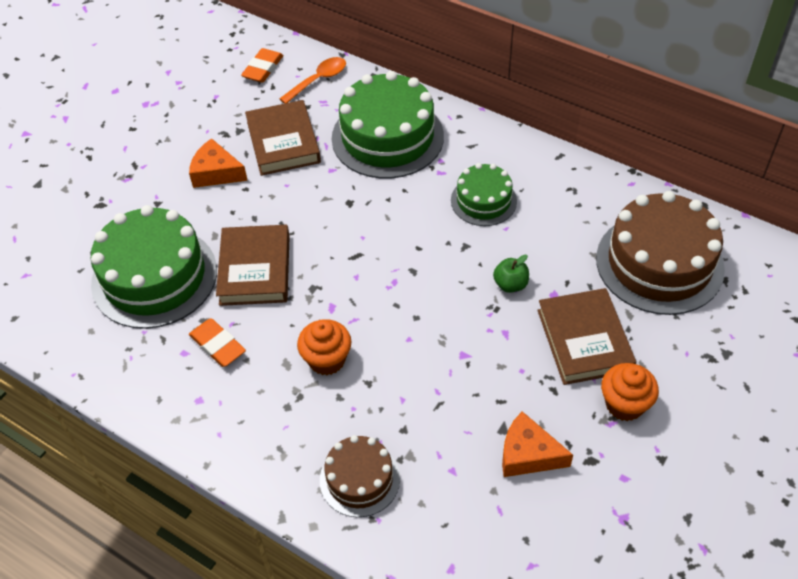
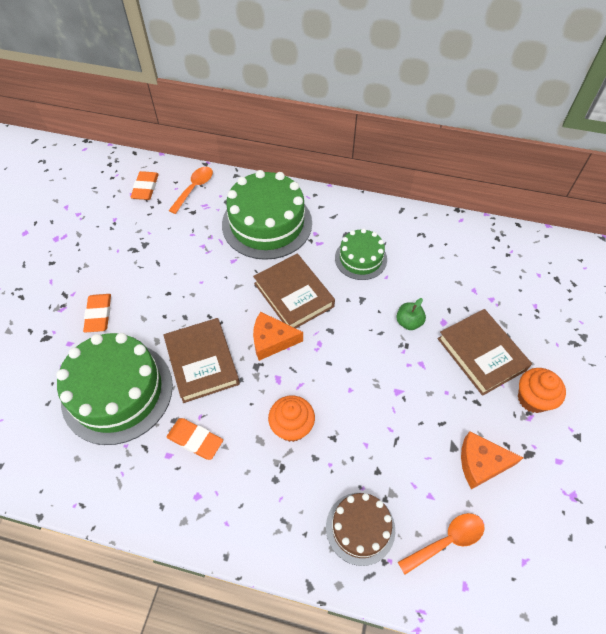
camera: 20 degrees left, 5 degrees up
(163, 194) = (99, 314): none -> orange eraser
(216, 172) = (138, 285): orange cheese -> orange cheese (272, 340)
(283, 142) = (185, 246): brown book -> brown book (294, 295)
(451, 519) = (447, 541): none -> orange spoon
(659, 263) = (507, 277): brown cake -> none

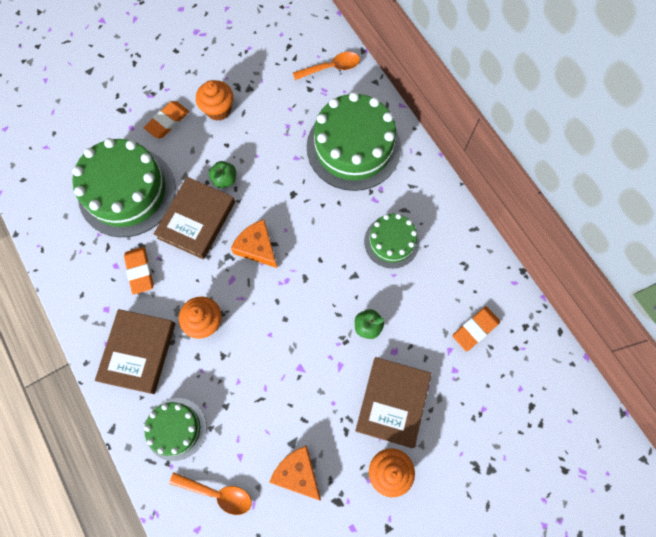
camera: 45 degrees right, 15 degrees up
(134, 275) = (218, 109): none -> orange cupcake
(145, 188) = (296, 37): orange eraser -> orange eraser (475, 329)
(193, 317) = (225, 179): none -> green apple
(294, 295) = (309, 226): brown book -> brown book (138, 352)
(360, 528) = (176, 429): brown cake -> green cake

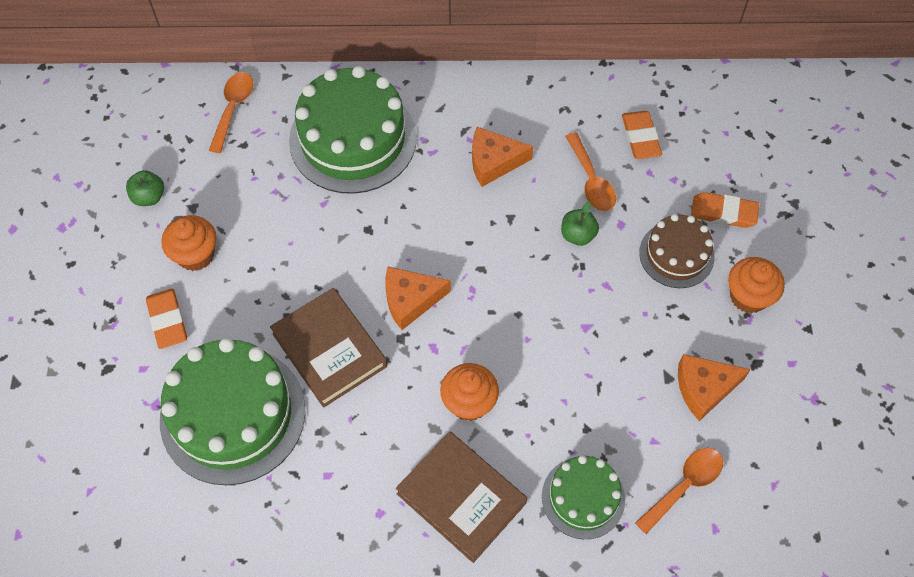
camera: 60 degrees left, 10 degrees down
(140, 271) = (354, 448): orange eraser -> orange eraser (723, 212)
(225, 179) = (297, 293): green apple -> green apple (149, 197)
(391, 242) = (494, 162): green cake -> orange cheese
(392, 402) = (676, 255): brown book -> brown cake
(417, 313) = (591, 180): none -> orange spoon

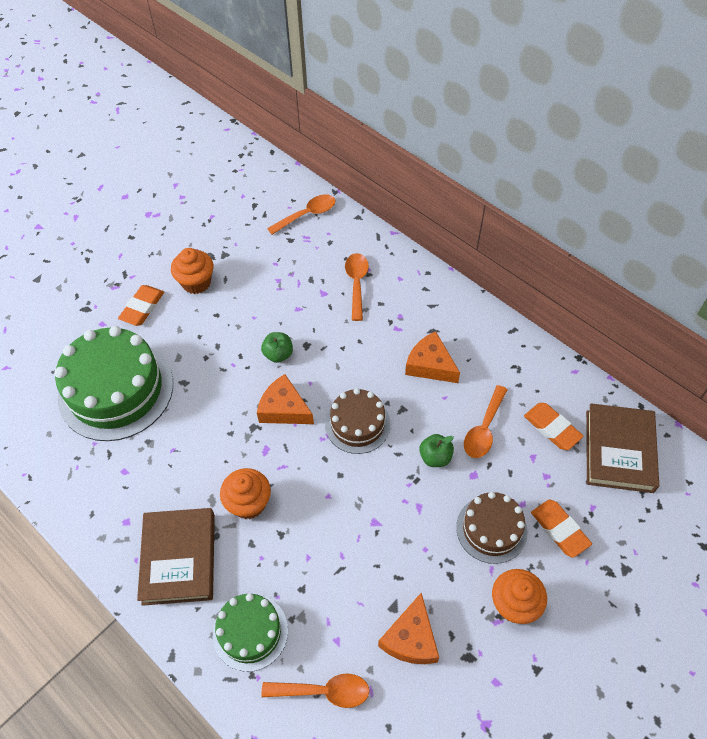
camera: 45 degrees right, 5 degrees down
(149, 197) = (208, 231): green apple -> green apple (278, 354)
(329, 350) = (206, 398): brown book -> brown book (619, 451)
(353, 139) = (356, 284): green cake -> orange spoon
(487, 260) = (357, 424): none -> brown cake
(640, 137) = (552, 428): orange eraser -> orange eraser turned 75 degrees counterclockwise
(704, 388) = (411, 638): orange cheese -> orange cheese turned 105 degrees counterclockwise

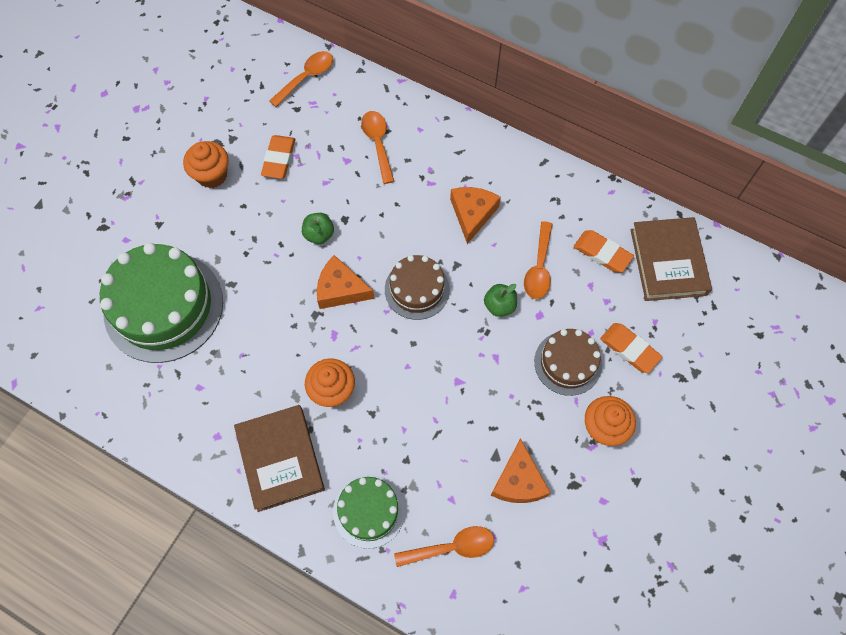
camera: 15 degrees left, 10 degrees up
(142, 307) = (163, 213): orange eraser -> orange eraser (279, 159)
(430, 365) = (472, 214): orange cheese -> orange cheese turned 75 degrees clockwise

